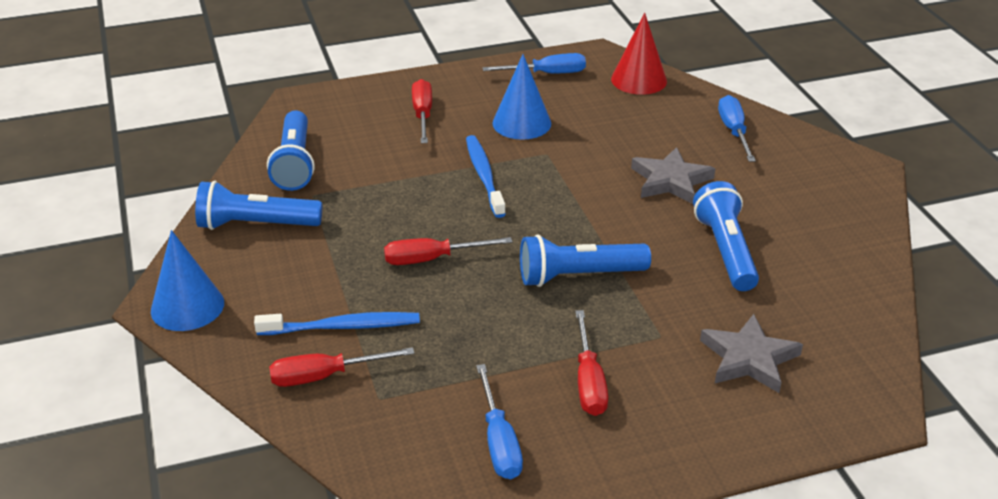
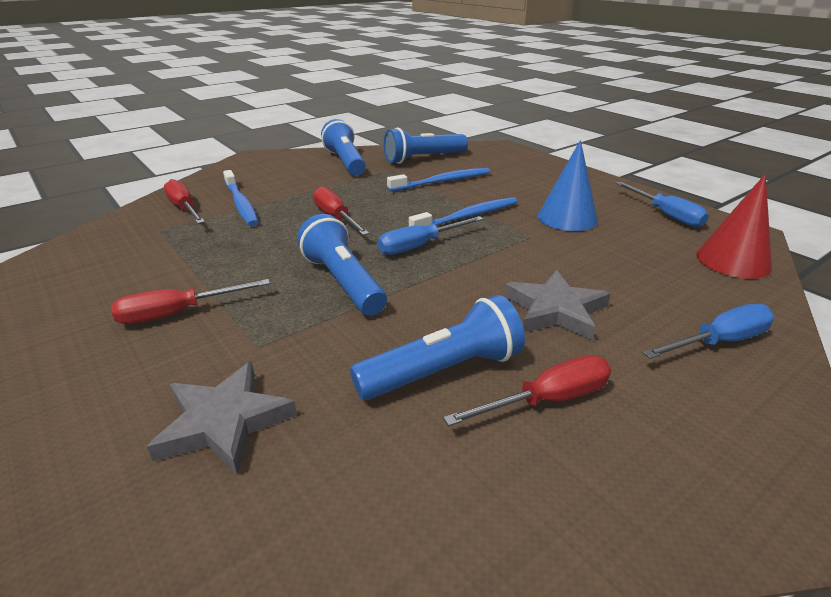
camera: 70 degrees right, 5 degrees down
(187, 306) = (252, 162): blue cone -> none
(381, 168) = (443, 181): none -> blue toothbrush
(423, 115) = (530, 181): red screwdriver -> red screwdriver (547, 400)
(499, 441) = (98, 283): blue screwdriver -> blue screwdriver (420, 246)

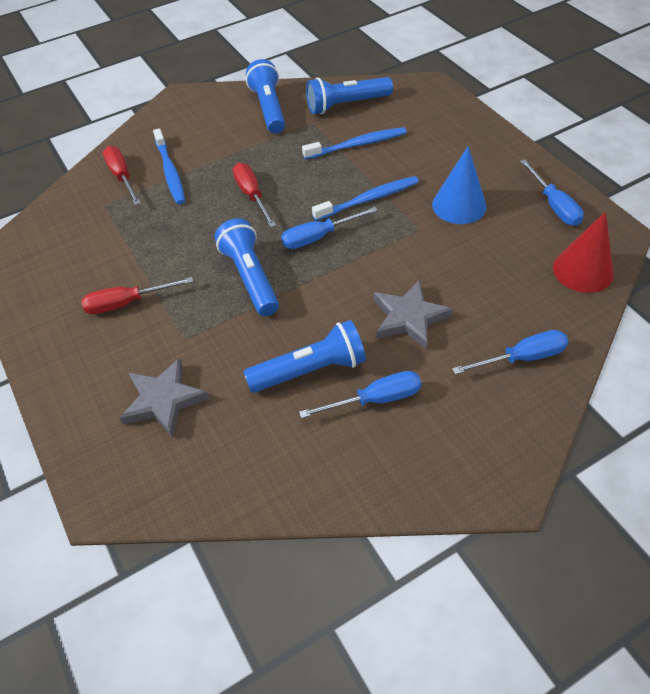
camera: 10 degrees right, 20 degrees up
(547, 400) = (375, 399): red screwdriver -> blue screwdriver

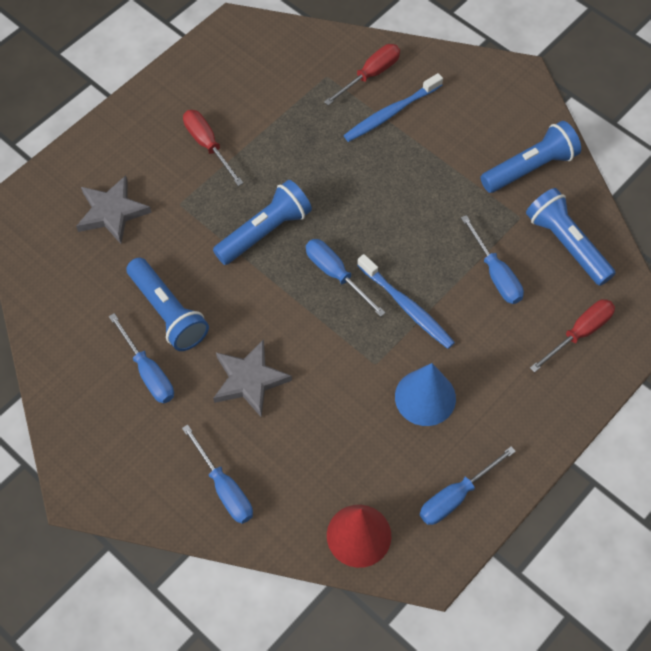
camera: 70 degrees right, 10 degrees up
(252, 195) = (379, 197): red screwdriver -> red screwdriver (579, 333)
(357, 145) = (495, 274): blue toothbrush -> blue screwdriver

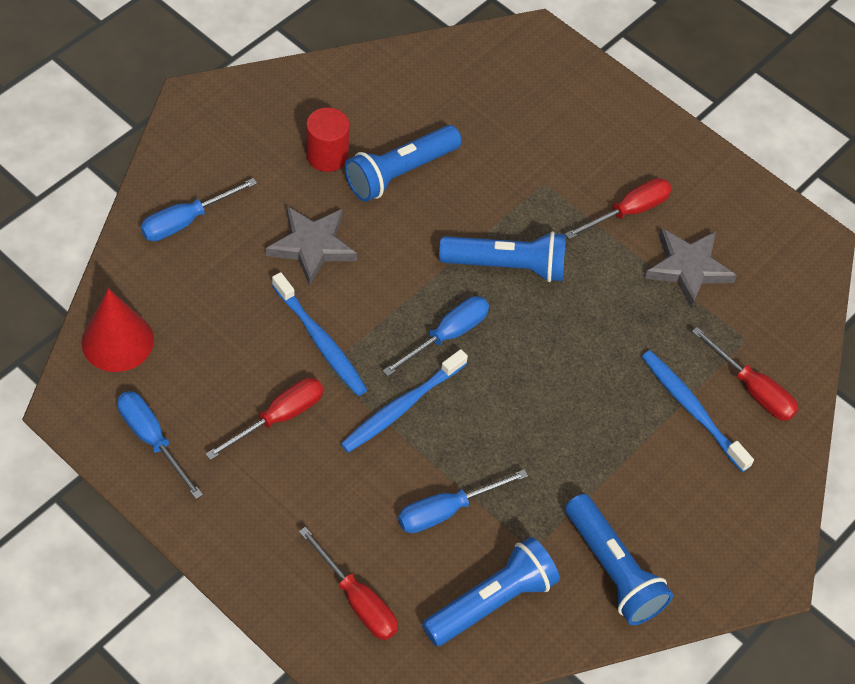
camera: 85 degrees right, 5 degrees down
(112, 212) = (531, 121): grey star -> grey star (688, 268)
(148, 372) = (327, 155): blue screwdriver -> red cylinder
(265, 231) = (507, 266): blue flashlight -> blue flashlight turned 45 degrees counterclockwise
(348, 369) = (320, 341): none -> blue toothbrush
(425, 397) = (279, 418): blue cone -> red screwdriver

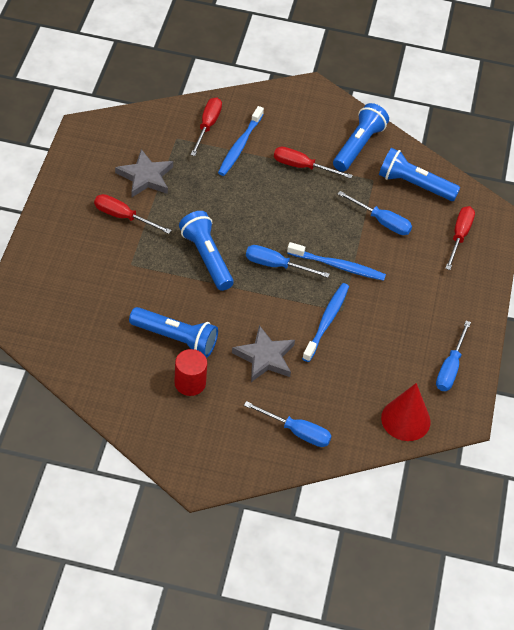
camera: 120 degrees left, 5 degrees down
(279, 418) = (389, 317): red screwdriver -> red screwdriver (302, 166)

